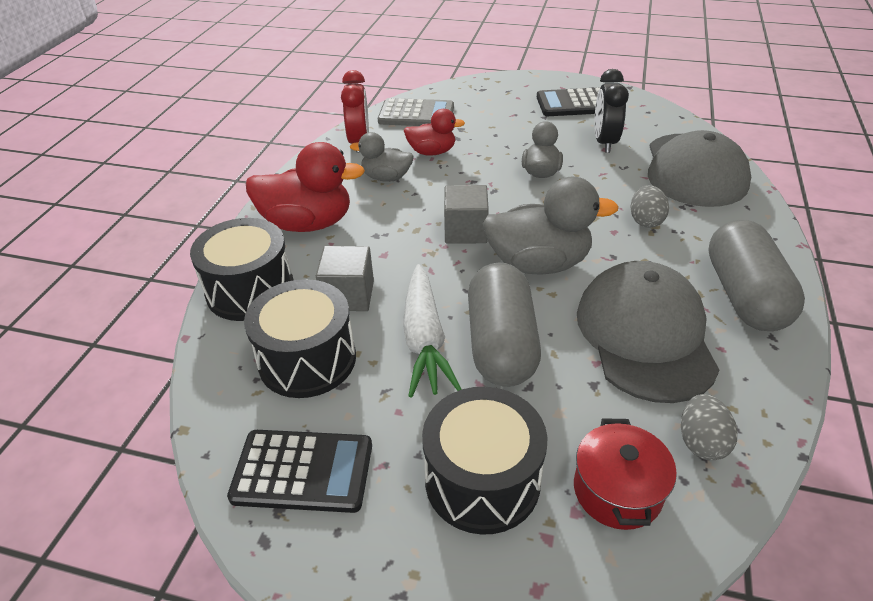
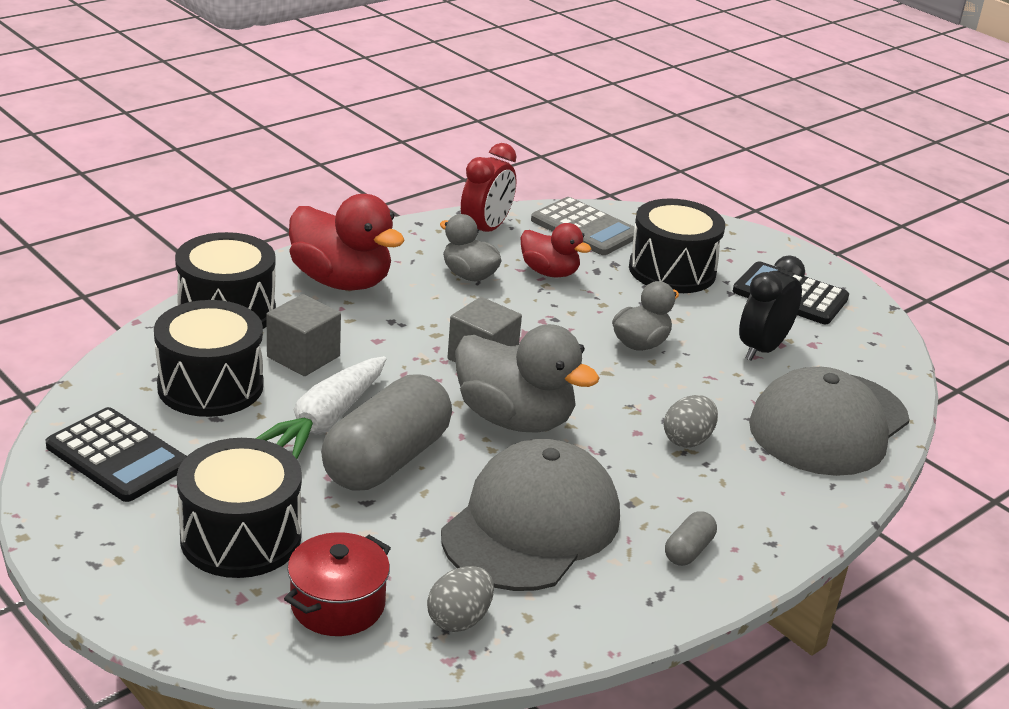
camera: 30 degrees right, 10 degrees down
(497, 118) = (672, 270): none -> black drum
(744, 295) = (688, 550): grey capsule -> grey capsule, size x0.43

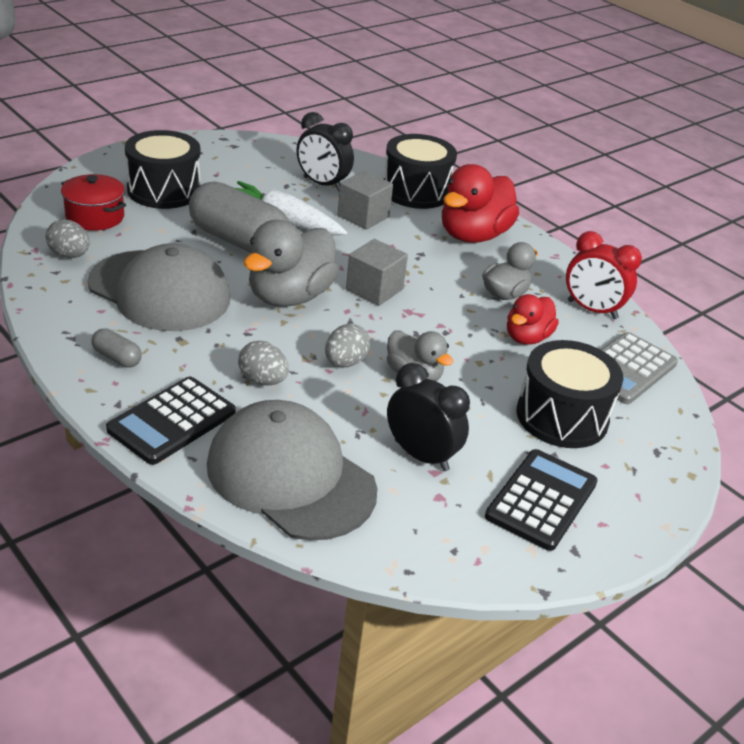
camera: 90 degrees right, 5 degrees up
(117, 456) = (246, 157): black calculator -> black calculator (172, 421)
(210, 386) = (322, 184): black drum -> black clock
(634, 385) = (345, 362): none -> grey egg

